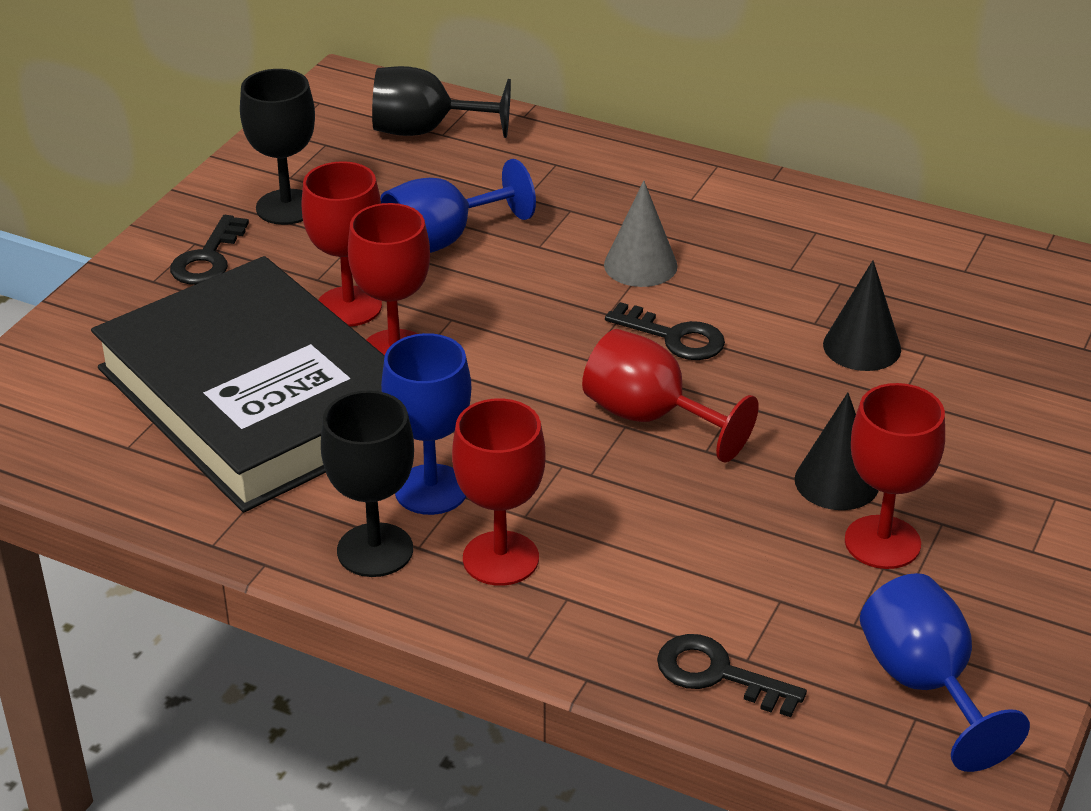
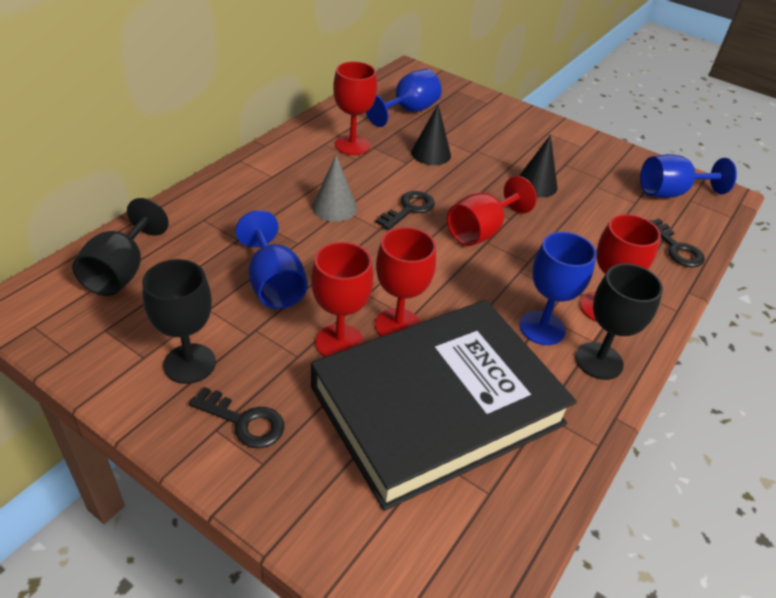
camera: 85 degrees left, 5 degrees up
(717, 674) = (676, 248): black key -> black key turned 60 degrees counterclockwise
(882, 542) = (580, 182): red goblet -> red goblet (352, 145)
(999, 308) = (408, 111): none -> blue goblet

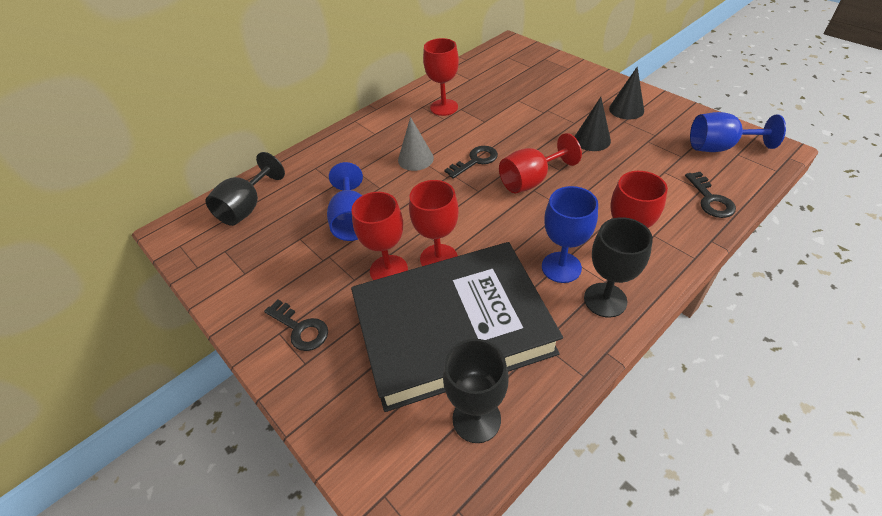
camera: 20 degrees right, 5 degrees up
(189, 363) = (274, 280): black goblet -> black goblet (476, 419)
(408, 111) = (498, 77): blue goblet -> none
(431, 153) = (507, 113): black cone -> black cone (626, 109)

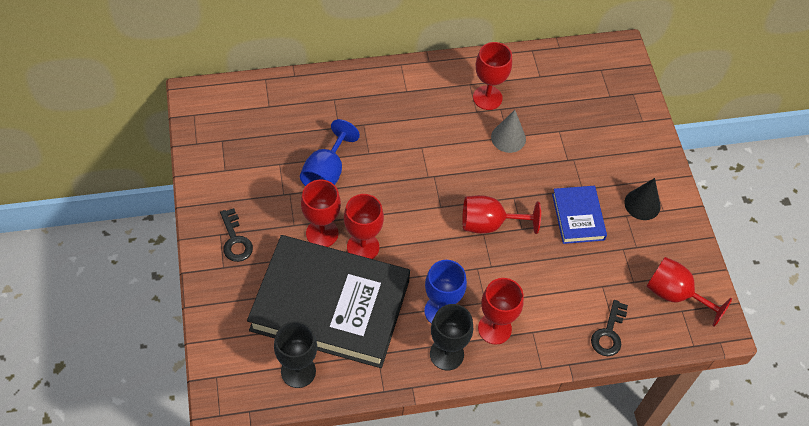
camera: 25 degrees right, 10 degrees up
(247, 207) = (259, 108): black goblet -> none
(415, 159) = (418, 142): grey cone -> grey cone (508, 138)
(475, 161) = (463, 175): black key -> none
(592, 140) = (578, 217): black cone -> blue book
(719, 147) = (674, 294): blue goblet -> red goblet

